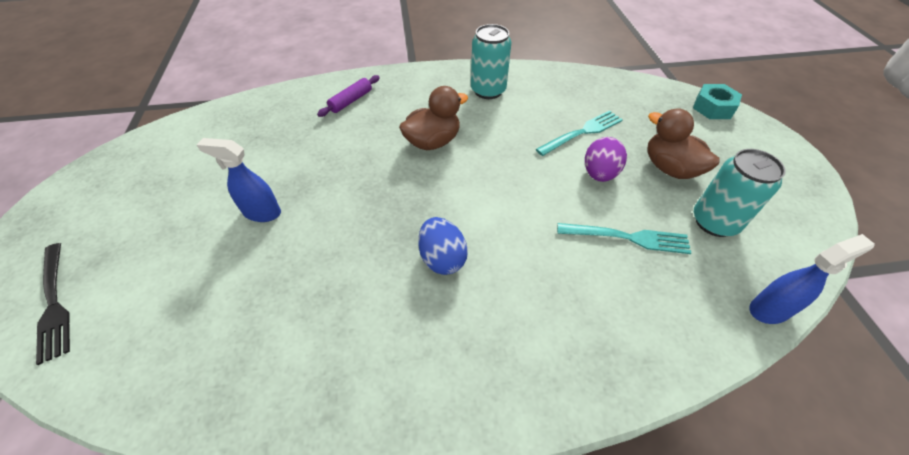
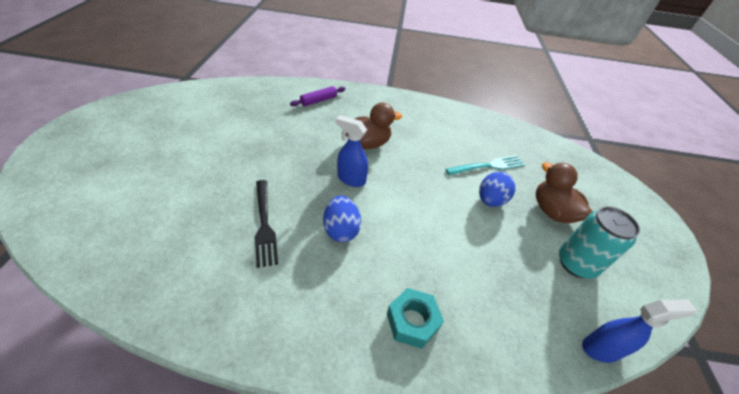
camera: 10 degrees right, 5 degrees down
(54, 303) = (60, 184): black fork -> black fork (264, 224)
(261, 212) = (223, 161): blue spray bottle -> blue spray bottle (351, 179)
(488, 91) = (424, 118): turquoise can -> none
(599, 174) = (490, 200): purple egg -> blue egg
(628, 237) = (497, 255): turquoise fork -> none
(713, 108) = (606, 174): turquoise nut -> turquoise nut (412, 321)

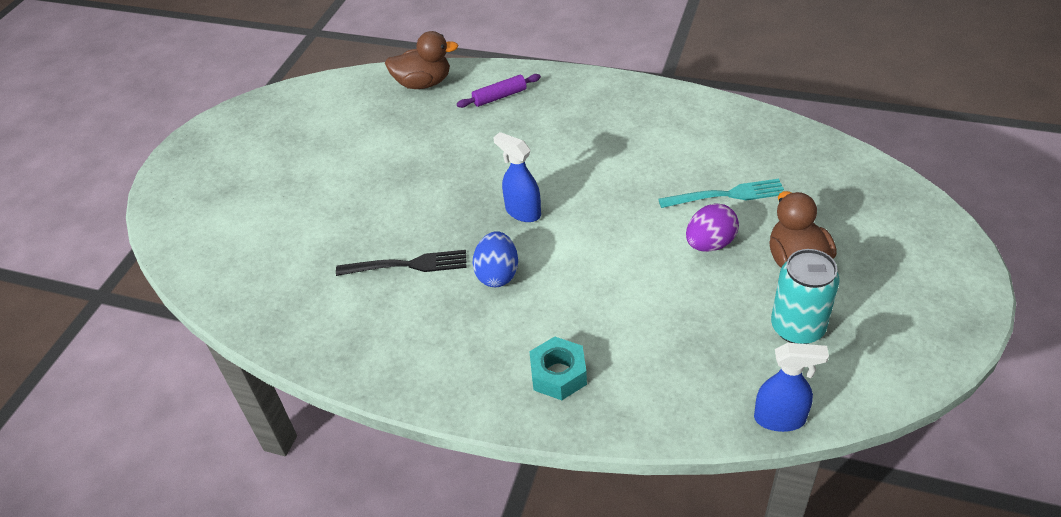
camera: 20 degrees right, 0 degrees up
(264, 224) = (408, 265): black fork -> black fork turned 90 degrees counterclockwise
(367, 144) = (556, 162): brown duck -> brown duck (423, 83)
(490, 200) = (710, 244): blue egg -> purple egg

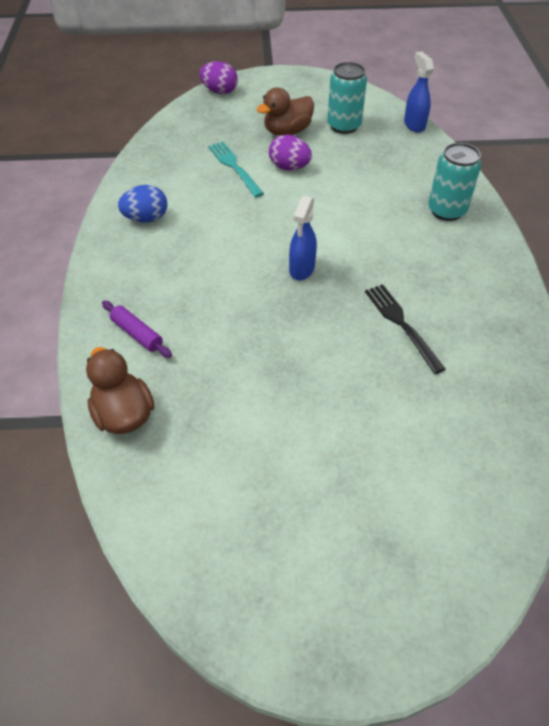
camera: 115 degrees left, 5 degrees up
(497, 274) = (378, 265): blue egg -> blue egg (146, 218)
(558, 374) = (446, 211): turquoise nut -> turquoise can
(924, 213) = (219, 91): none -> purple egg

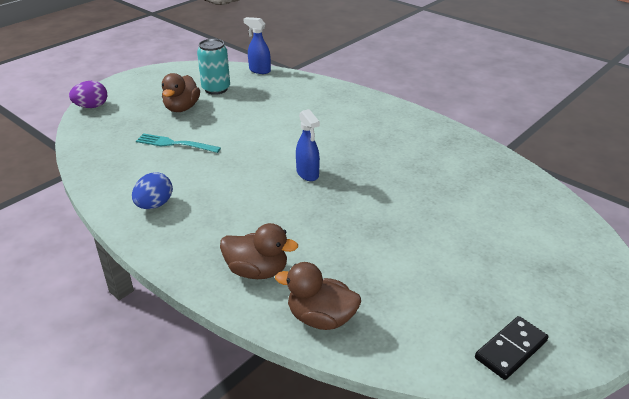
camera: 45 degrees left, 15 degrees down
(137, 334) = (257, 271): purple rolling pin -> brown duck
(224, 584) = (511, 349): none -> black domino
(289, 167) = (214, 126): purple egg -> none
(401, 324) = (402, 168): black fork -> none
(446, 211) = (342, 103): turquoise can -> none

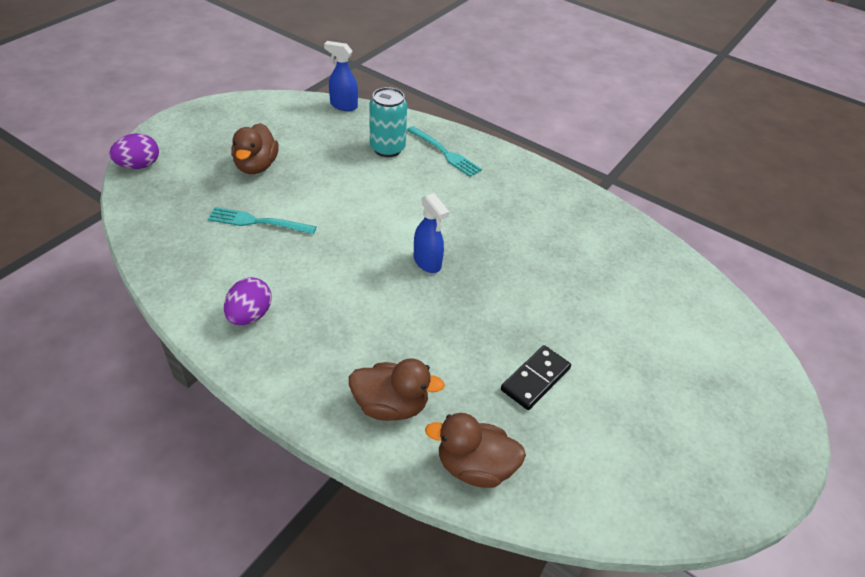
camera: 10 degrees left, 10 degrees up
(154, 205) = (250, 315): blue egg -> purple egg
(216, 89) = (294, 135): turquoise can -> turquoise can (387, 148)
(337, 101) = (445, 153): none -> turquoise fork
(511, 349) = (685, 494): black domino -> black domino (535, 379)

